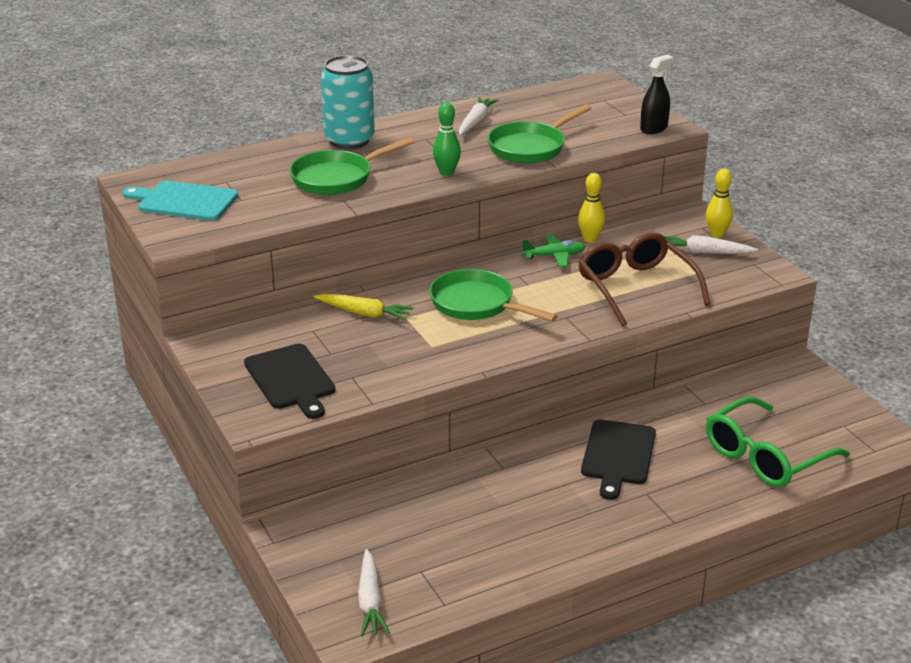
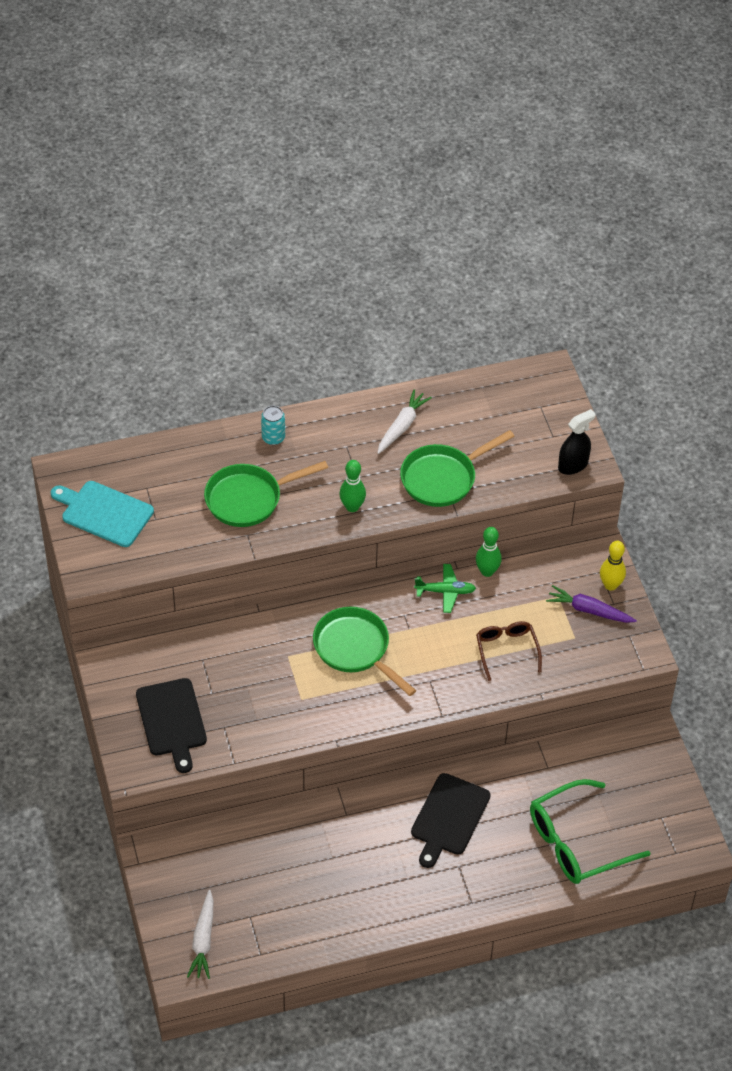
camera: 10 degrees right, 20 degrees up
(349, 140) = (273, 438): turquoise can -> turquoise can, size x0.48
(364, 313) = (252, 644): yellow carrot -> none
(590, 239) = (487, 571): yellow bowling pin -> green bowling pin
(636, 287) = (506, 650): brown glasses -> brown glasses, size x0.59
(705, 252) = (589, 610): white carrot -> purple carrot

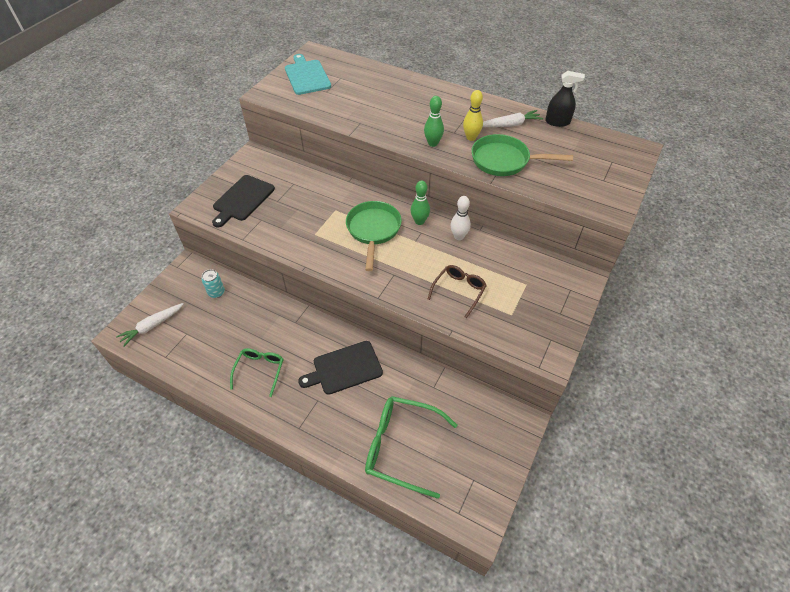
camera: 45 degrees right, 0 degrees up
(248, 499) = (382, 109): green pan -> none
(273, 438) = (431, 92): turquoise can -> turquoise can (216, 292)
(371, 886) = (260, 370): none -> green glasses
(445, 591) = (458, 236): green plane -> white bowling pin
(487, 571) = (496, 243): green bowling pin -> green bowling pin (419, 221)
(573, 465) = (600, 202): black spray bottle -> black spray bottle (557, 122)
(589, 610) = (538, 306): purple carrot -> none
(610, 585) = (569, 301): yellow bowling pin -> yellow bowling pin (471, 137)

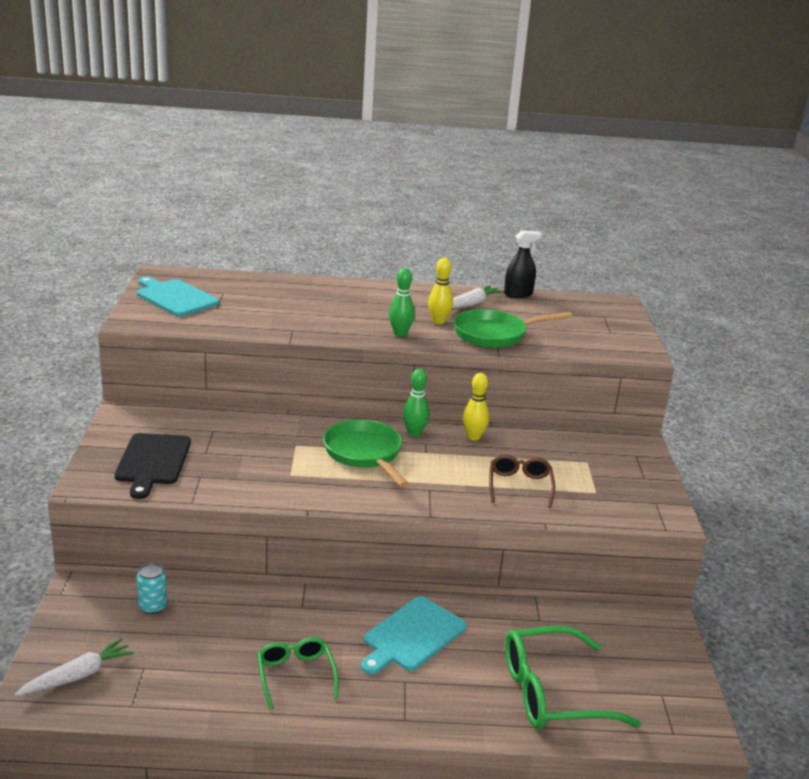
camera: 30 degrees left, 25 degrees down
(152, 326) = (78, 676): white carrot -> white carrot turned 150 degrees counterclockwise
(344, 368) = (412, 636): black cutting board -> turquoise cutting board
(458, 236) = (473, 437): white bowling pin -> yellow bowling pin

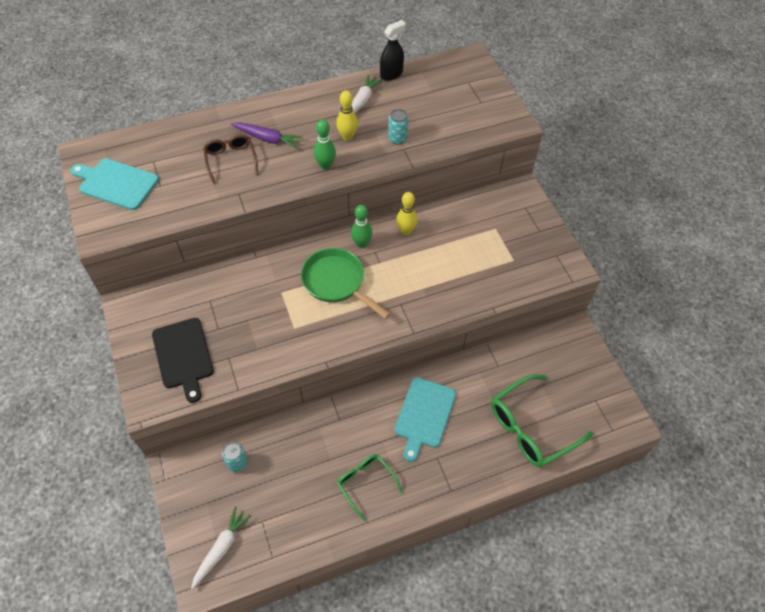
camera: 20 degrees left, 30 degrees up
(351, 305) = (267, 139): none -> purple carrot
(494, 334) = (397, 138): green pan -> turquoise can
(519, 486) = (460, 274): brown glasses -> brown glasses (231, 160)

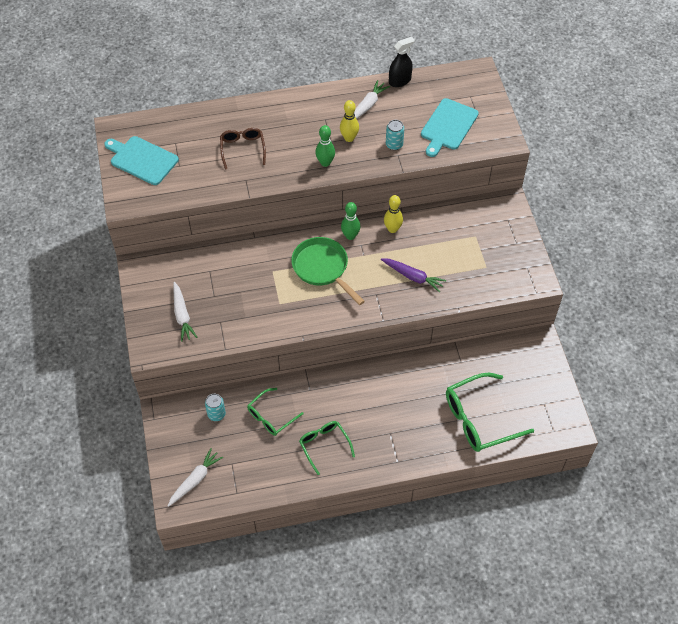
camera: 10 degrees right, 0 degrees up
(183, 356) = (182, 315): black cutting board -> white carrot
(267, 139) = (277, 132): purple carrot -> purple carrot (413, 277)
(300, 457) = (271, 417): none -> green glasses
(424, 415) = (385, 396): turquoise cutting board -> turquoise cutting board (448, 126)

